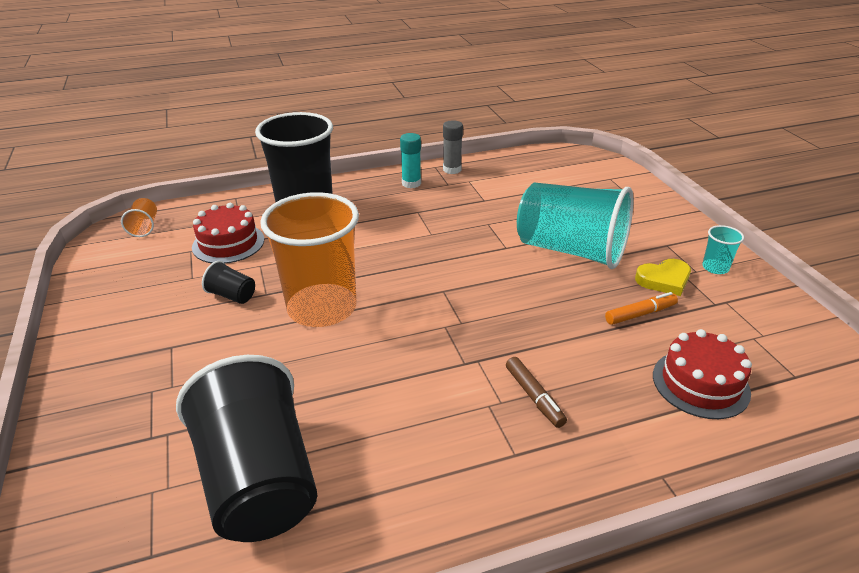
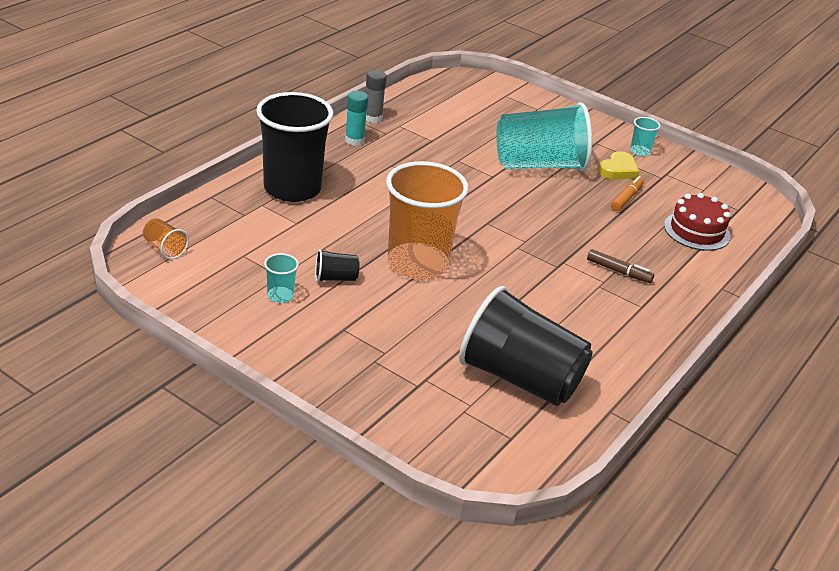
camera: 40 degrees left, 0 degrees up
(167, 295) = (280, 296): none -> turquoise cup
(228, 243) = (268, 239): red cake -> none

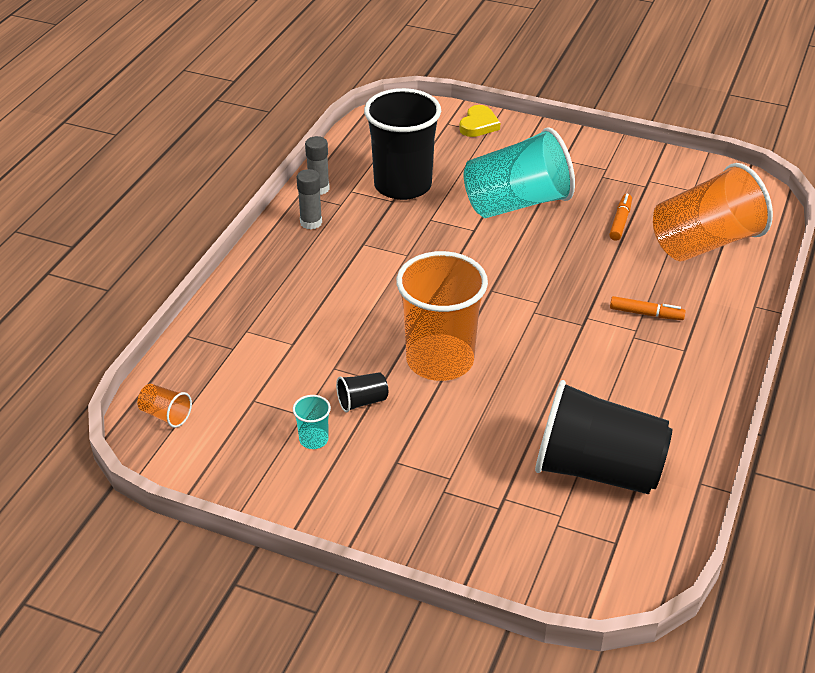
camera: 10 degrees left, 5 degrees up
(292, 188) = (270, 302): black cup -> black cup (402, 185)
(354, 140) = (311, 222): turquoise glue stick -> grey glue stick
(618, 170) = (599, 188): yellow heart -> yellow heart (478, 125)
(618, 271) = (646, 314): brown marker -> orange marker
(640, 151) = (612, 159): turquoise cup -> none
(697, 231) = (705, 243): red cake -> orange cup

